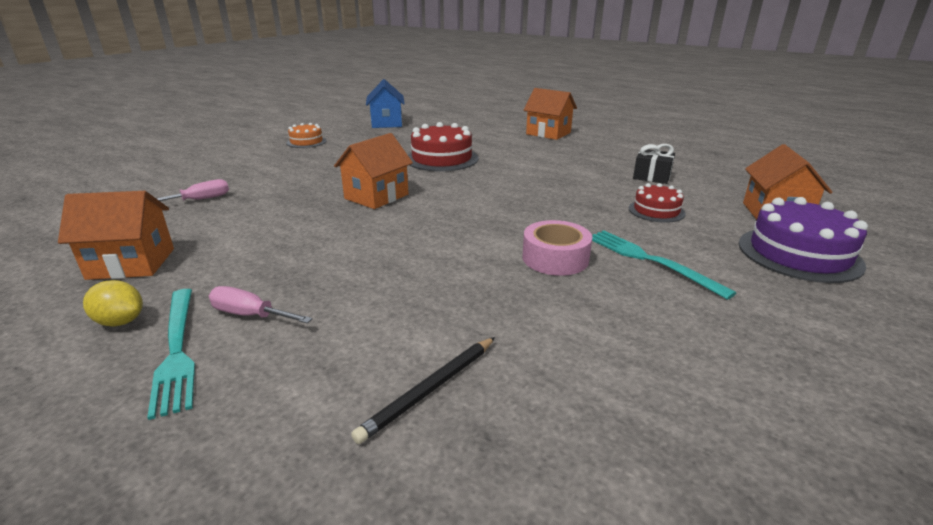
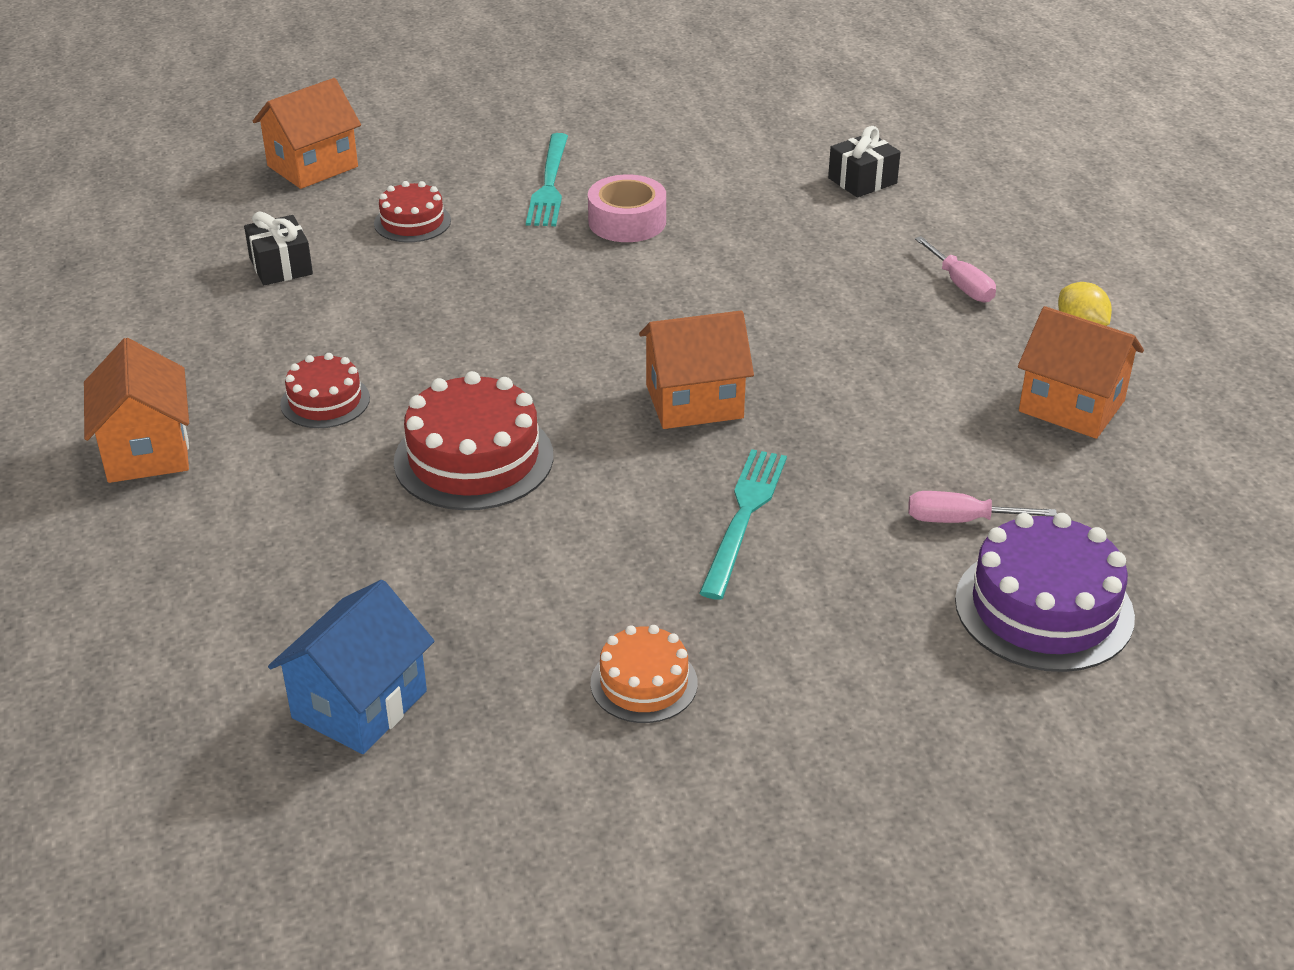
camera: 140 degrees left, 10 degrees up
(177, 350) = (1032, 278): turquoise fork -> turquoise fork (744, 517)
(430, 389) = (862, 181): black pencil -> black gift
(526, 154) = (325, 401): none -> red cake
(799, 254) = (414, 135): purple cake -> purple cake (1044, 608)

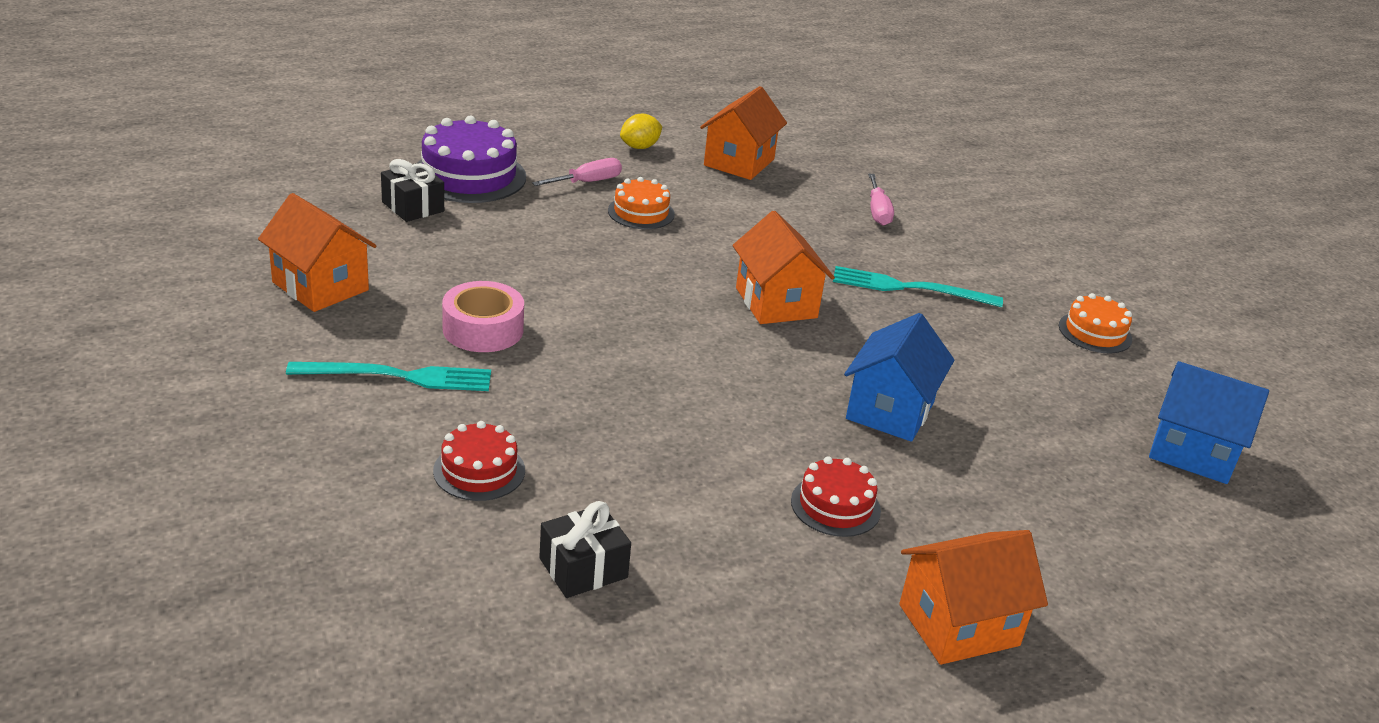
camera: 100 degrees left, 5 degrees down
(312, 166) = (325, 568): orange house -> orange house (320, 286)
(474, 458) = (890, 411): red cake -> blue house
(894, 319) = (641, 212): none -> orange cake
(1044, 608) = (948, 195): purple cake -> purple cake (469, 176)

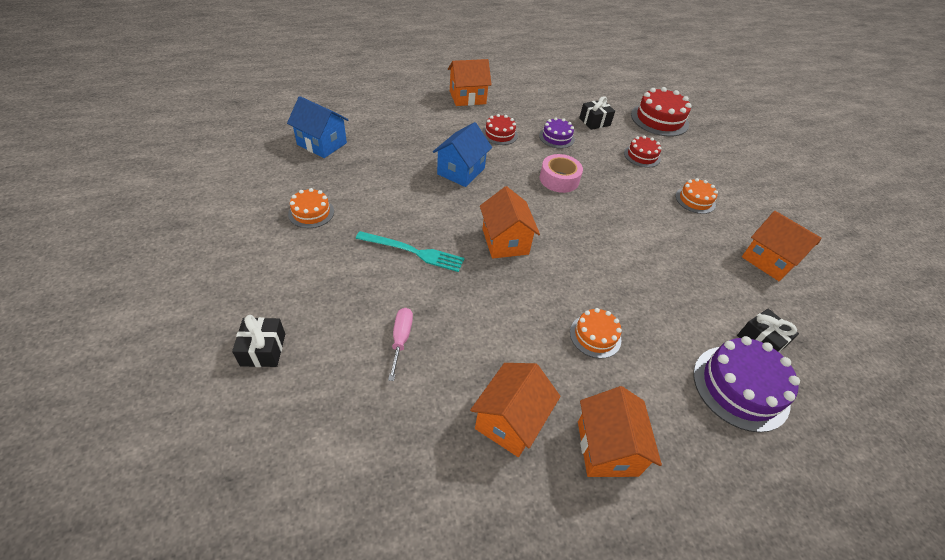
camera: 175 degrees left, 15 degrees up
(375, 597) = (659, 119): none -> red cake
(398, 376) = (695, 200): turquoise fork -> orange cake
(483, 329) = (668, 227): pink tape -> pink tape (559, 179)
(587, 182) = (643, 379): pink screwdriver -> none
(640, 147) = (607, 448): yellow lemon -> orange house
(692, 507) = (556, 137): none -> purple cake
(1019, 206) = (263, 349): none -> black gift

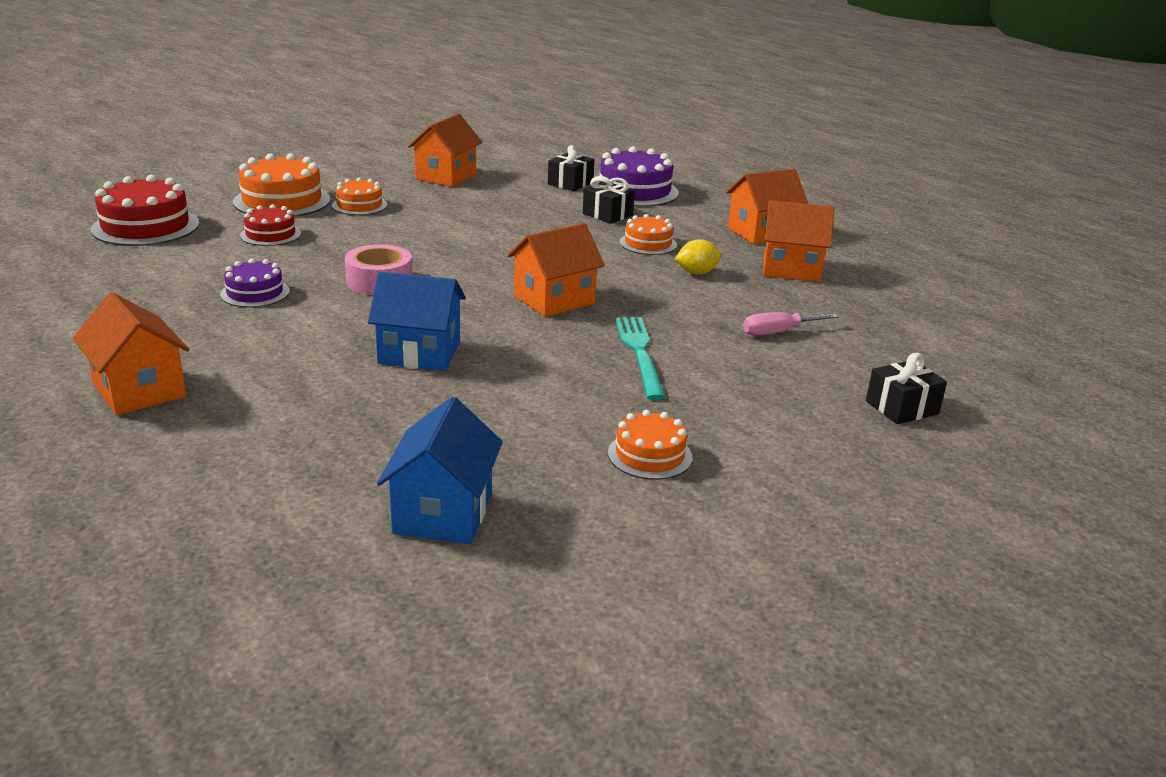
camera: 110 degrees left, 20 degrees down
(499, 134) = (275, 338): red cake -> none
(524, 341) = (696, 273): none -> yellow lemon
(594, 122) = (181, 269): black gift -> black gift (607, 214)
(704, 170) = (282, 201): none -> orange cake

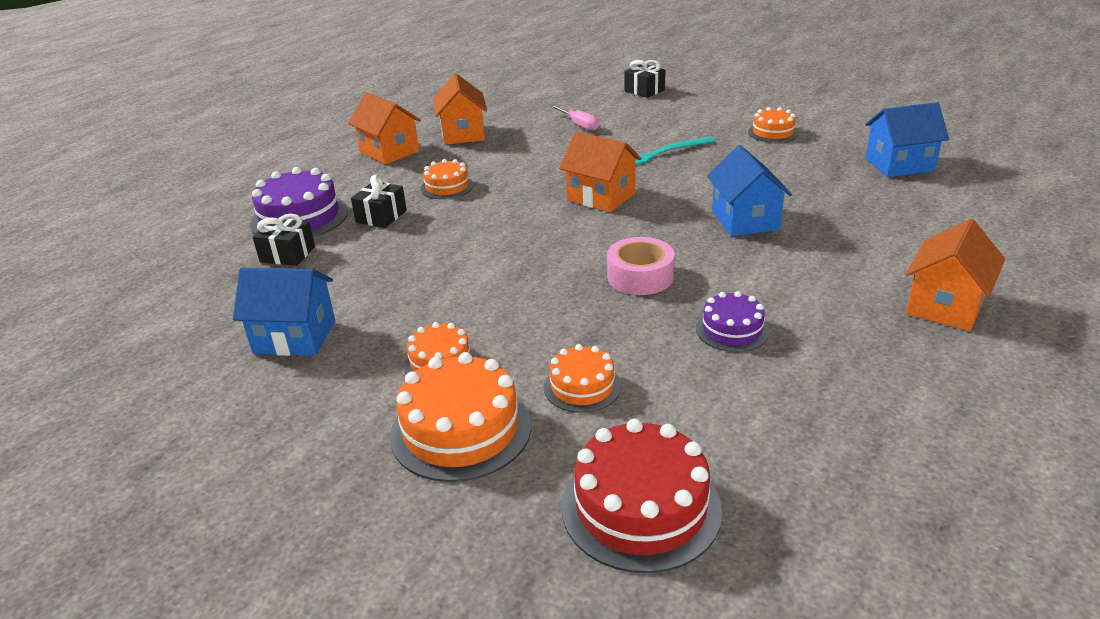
camera: 105 degrees left, 5 degrees up
(270, 234) = (582, 386): red cake -> orange cake
(446, 177) = (295, 337): orange house -> blue house
(696, 273) = (498, 160): yellow lemon -> none

